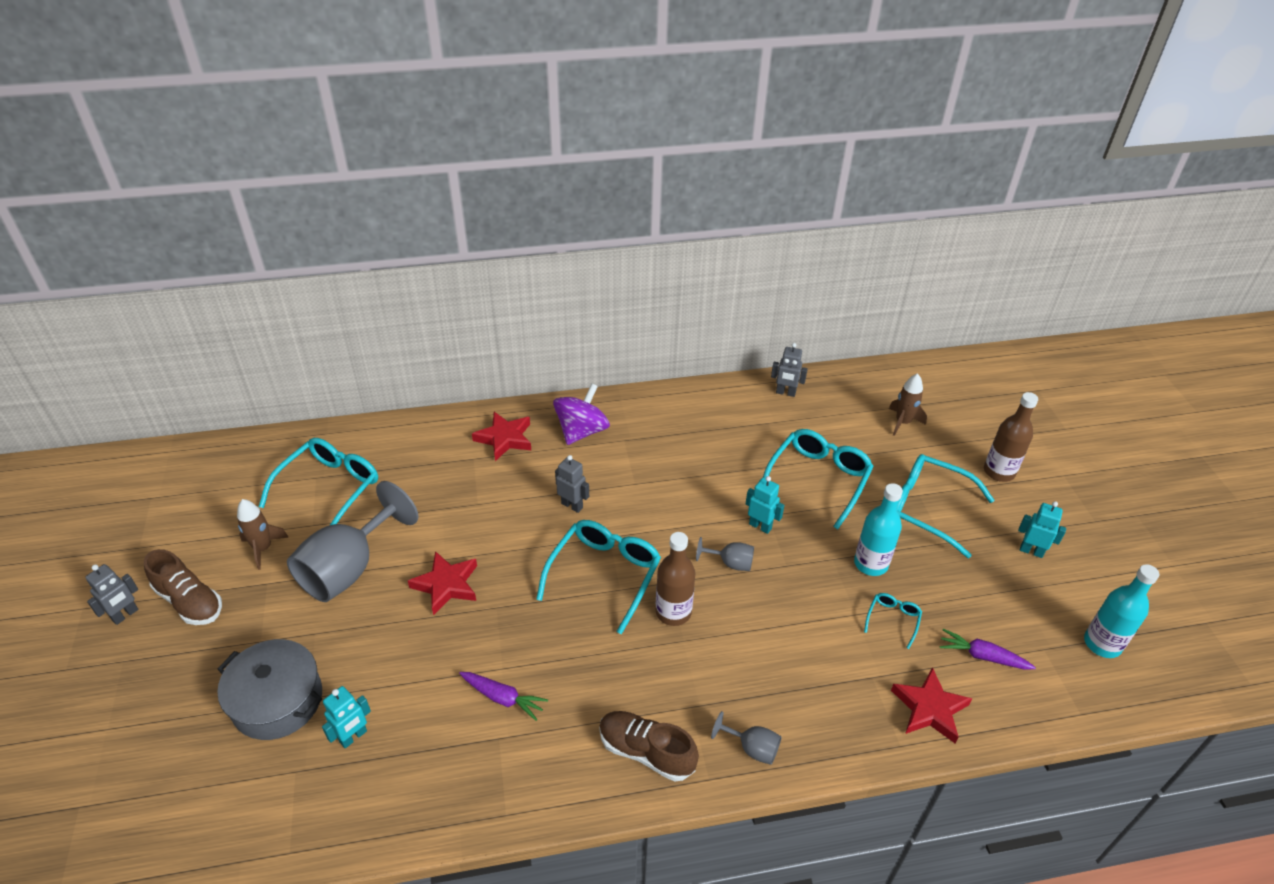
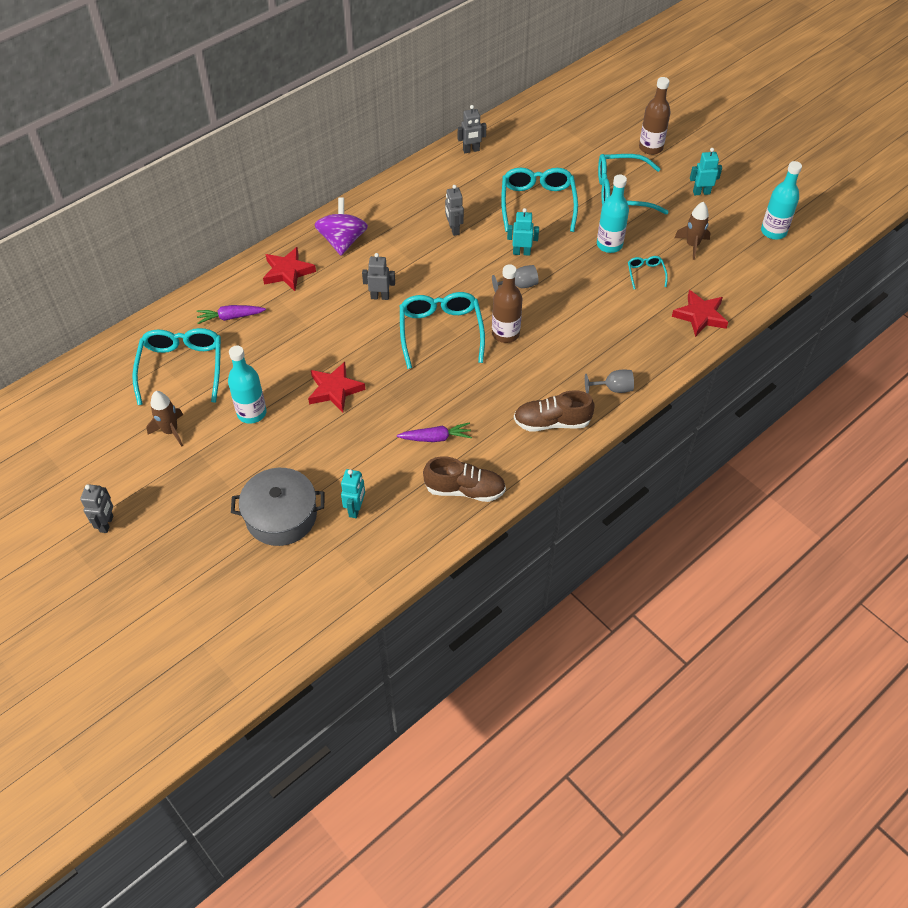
camera: 30 degrees left, 10 degrees up
(189, 601) = (149, 491): brown shoe -> brown shoe (465, 490)
(349, 568) = (252, 413): grey goblet -> turquoise bottle
(704, 468) = (454, 229): none -> grey robot
(902, 422) = (567, 139): brown rocket -> brown rocket (692, 245)
(982, 656) = (711, 271): purple carrot -> purple carrot (230, 317)

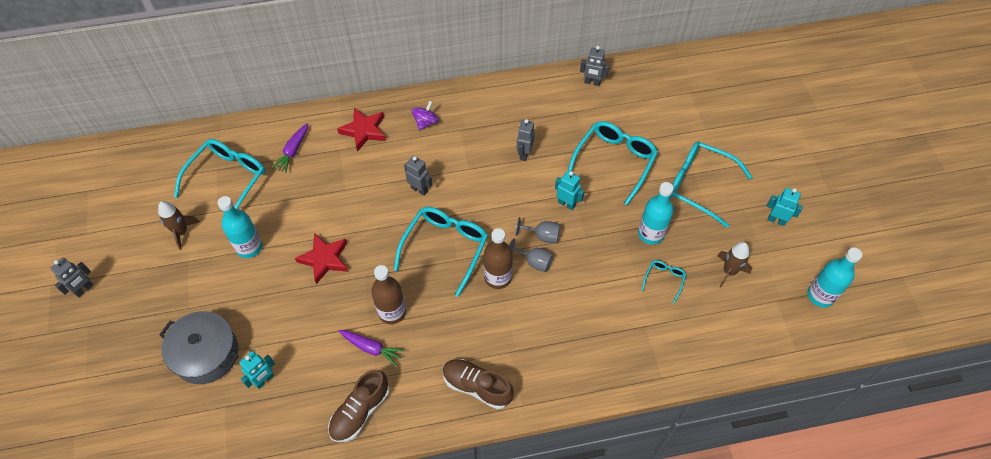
camera: 30 degrees right, 5 degrees up
(230, 317) = (293, 151): purple carrot -> purple carrot turned 90 degrees counterclockwise
(342, 241) = (426, 122): purple spinning top -> purple spinning top, size x0.59
(465, 490) = (360, 411): brown shoe -> brown shoe turned 90 degrees clockwise
(613, 388) = (554, 382): grey goblet -> grey goblet (534, 262)
(650, 148) = (759, 151): brown bottle -> brown bottle (392, 312)
(700, 316) = (685, 349): red star -> none

